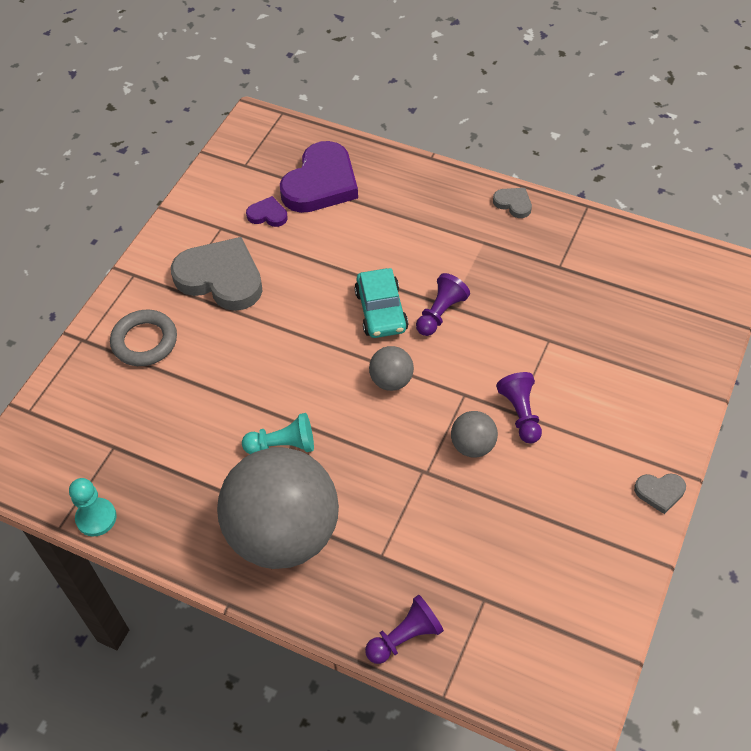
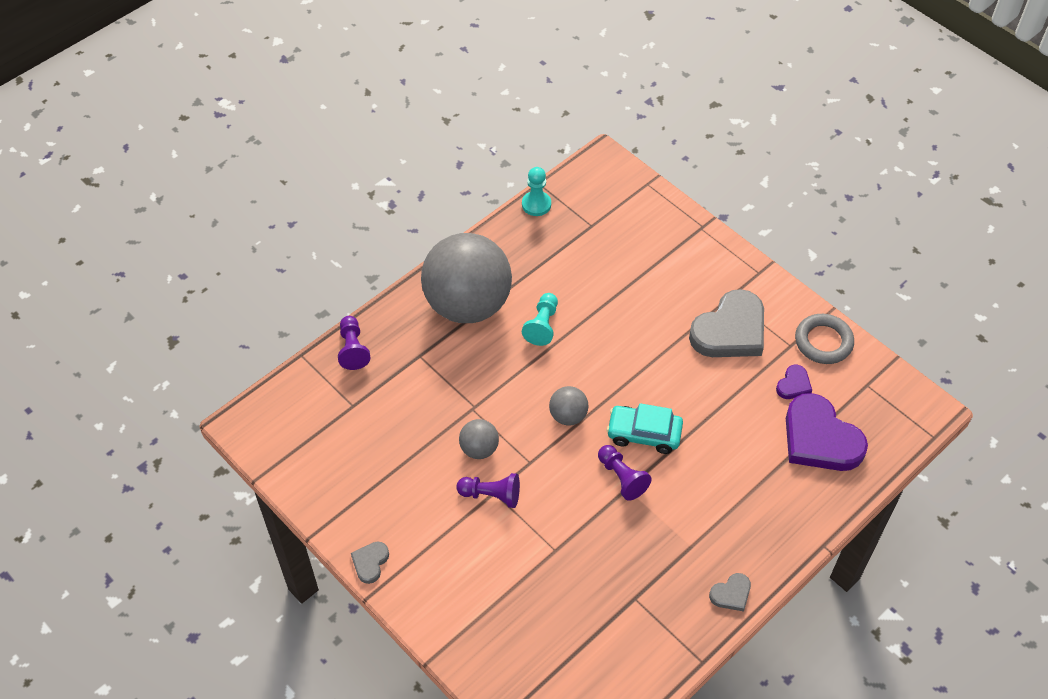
camera: 110 degrees right, 0 degrees up
(144, 341) = (683, 264): grey ring -> grey ring (823, 342)

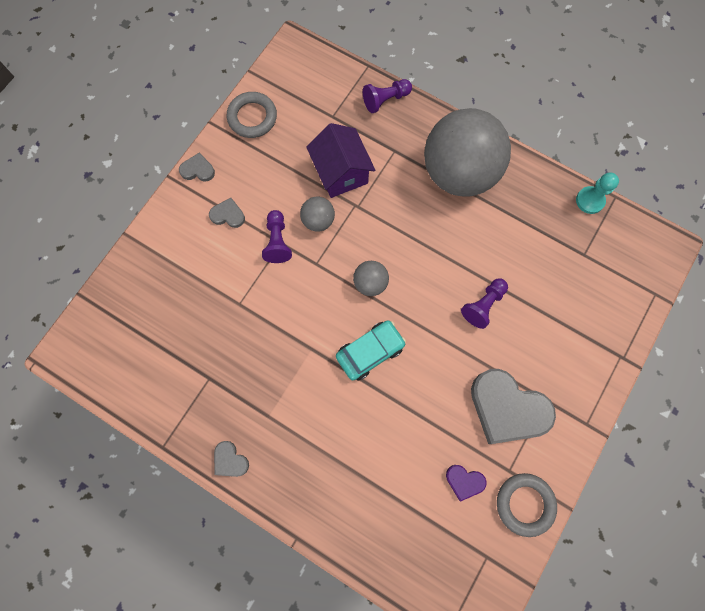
camera: 75 degrees right, 20 degrees up
(321, 489) = (252, 117): none -> grey ring
(428, 413) = (341, 172): none -> purple house
(441, 540) = (228, 215): none -> grey heart
(542, 325) = (457, 239): turquoise pawn -> none
(622, 477) = (321, 342): purple pawn -> purple pawn (483, 305)
(644, 433) = (370, 351): turquoise car -> turquoise car turned 60 degrees clockwise
(820, 438) = (410, 517): purple heart -> none

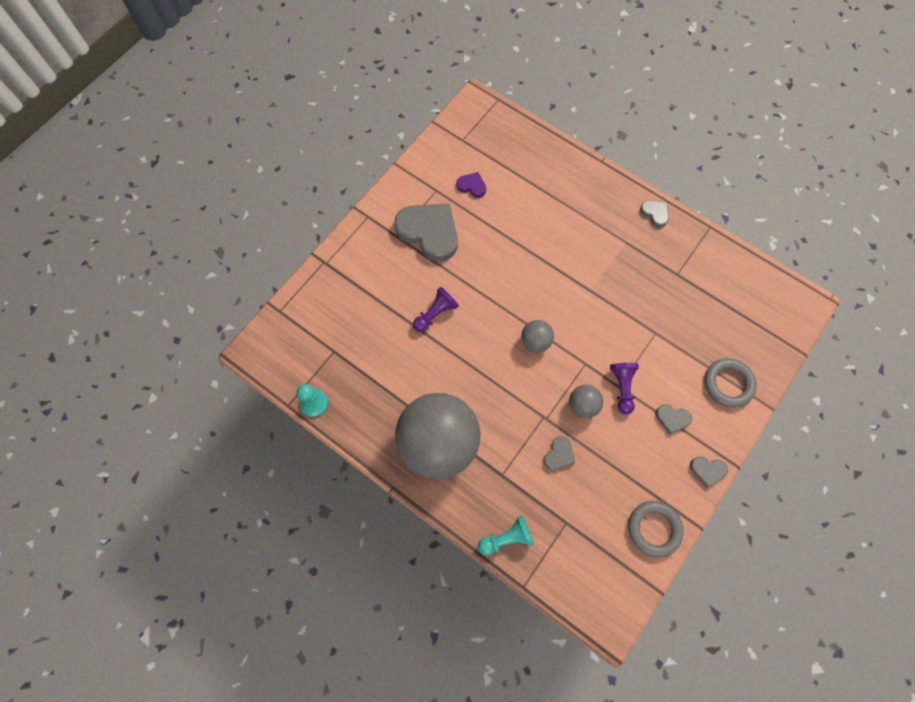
camera: 175 degrees left, 5 degrees down
(341, 172) = (559, 455): purple house -> grey heart
(370, 351) = (539, 284): turquoise car -> none
(385, 100) = (506, 538): purple pawn -> turquoise pawn
(524, 504) = (428, 169): grey ring -> grey ring (728, 384)

